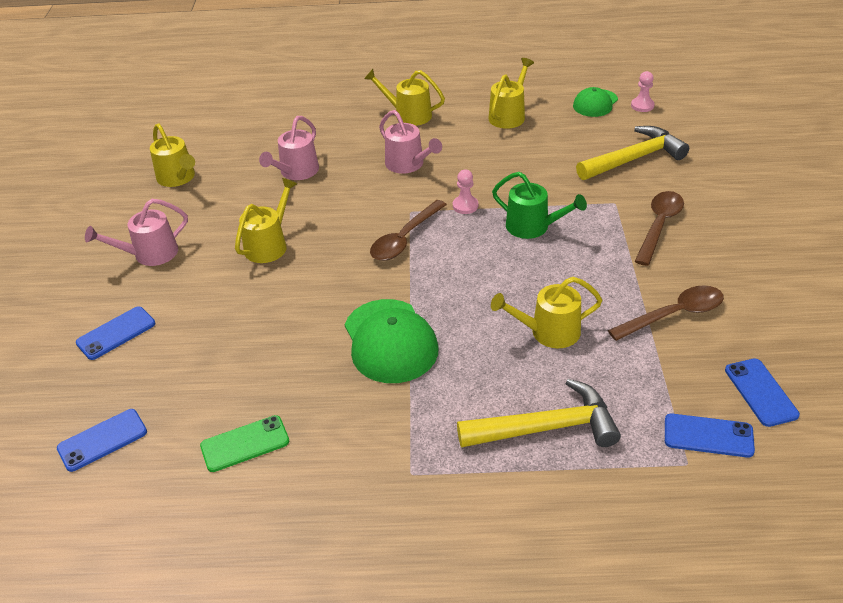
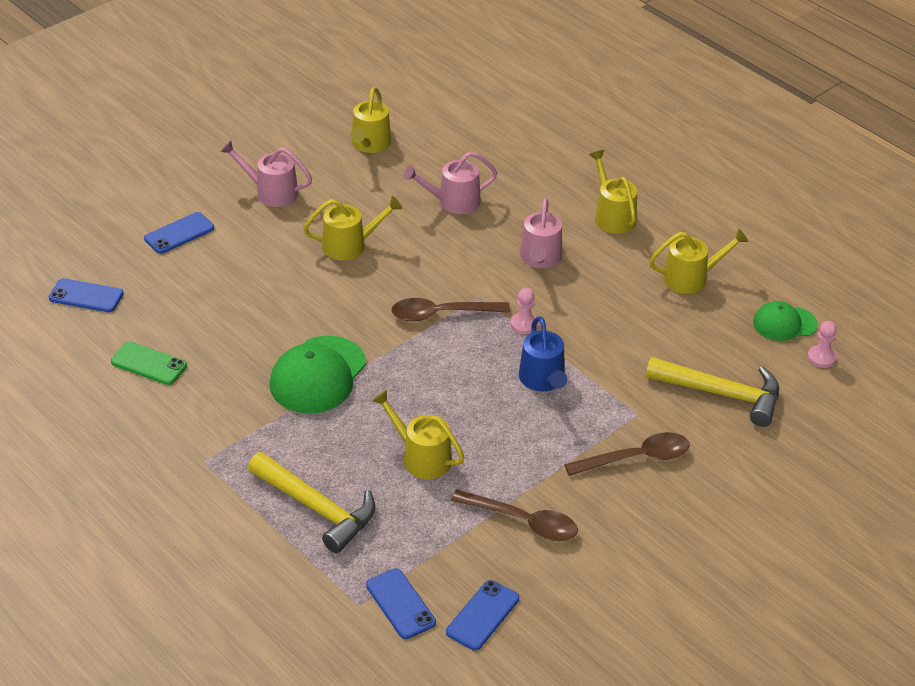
camera: 45 degrees right, 0 degrees up
(116, 333) = (179, 233): blue phone -> blue phone turned 45 degrees counterclockwise
(532, 227) = (543, 380): green watering can -> blue watering can

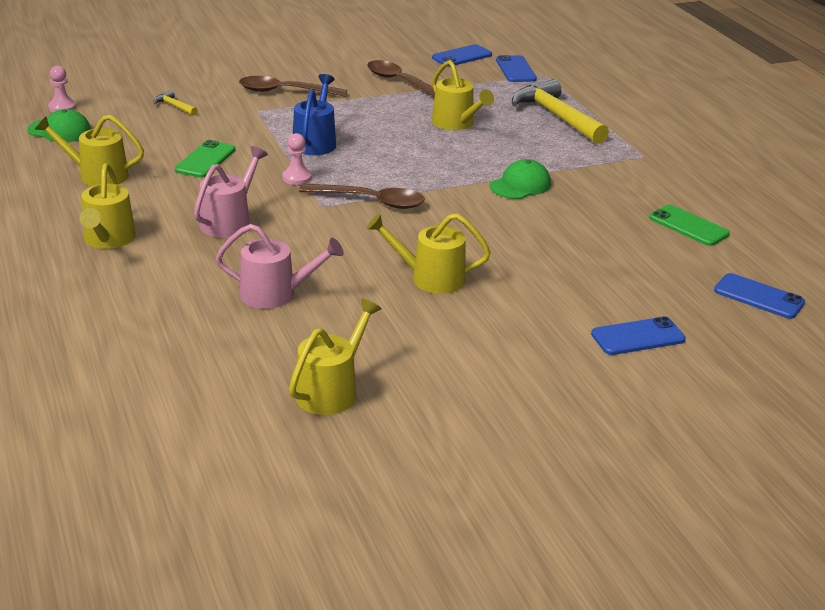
camera: 160 degrees left, 10 degrees down
(271, 192) = (501, 359): pink watering can -> none
(318, 375) = (520, 185): green cap -> green cap, size x0.60
(621, 324) = (205, 160): none -> green phone
(722, 394) = (174, 106): yellow hammer -> yellow hammer, size x0.43

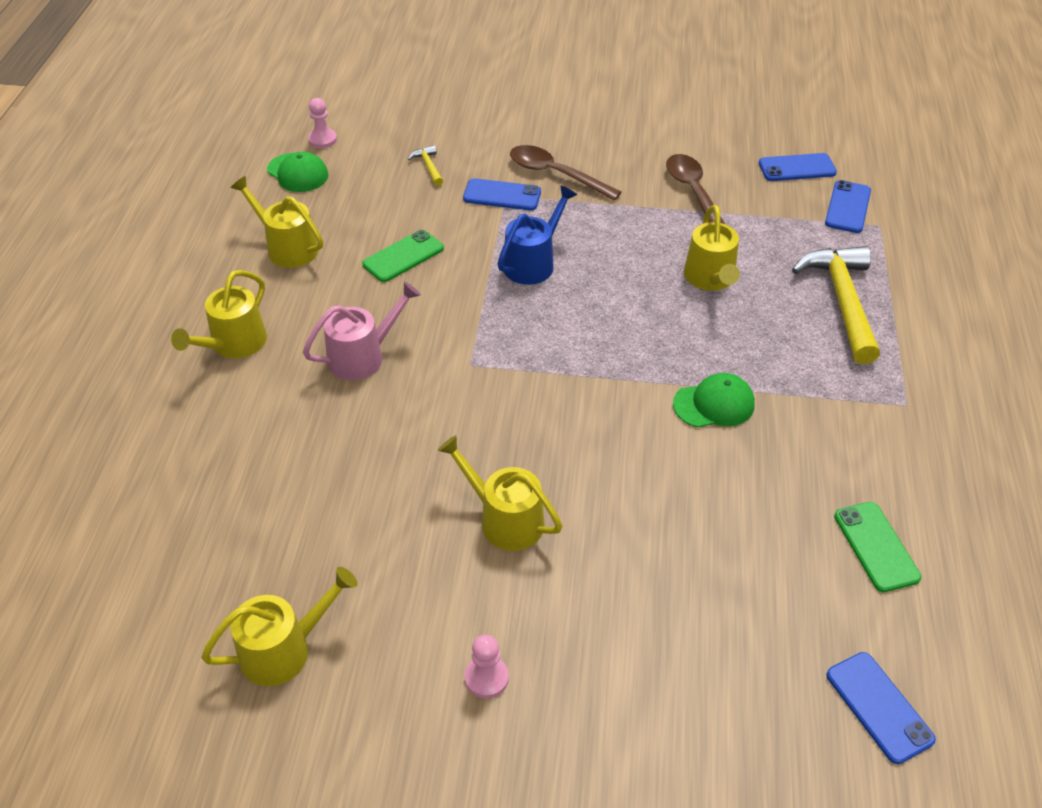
camera: 30 degrees right, 15 degrees up
(275, 294) = (331, 482): pink watering can -> none
(297, 178) = (475, 313): pink pawn -> pink pawn (486, 678)
(371, 201) = (526, 374): brown spoon -> none
(638, 337) = (672, 711): blue phone -> blue phone (502, 195)

